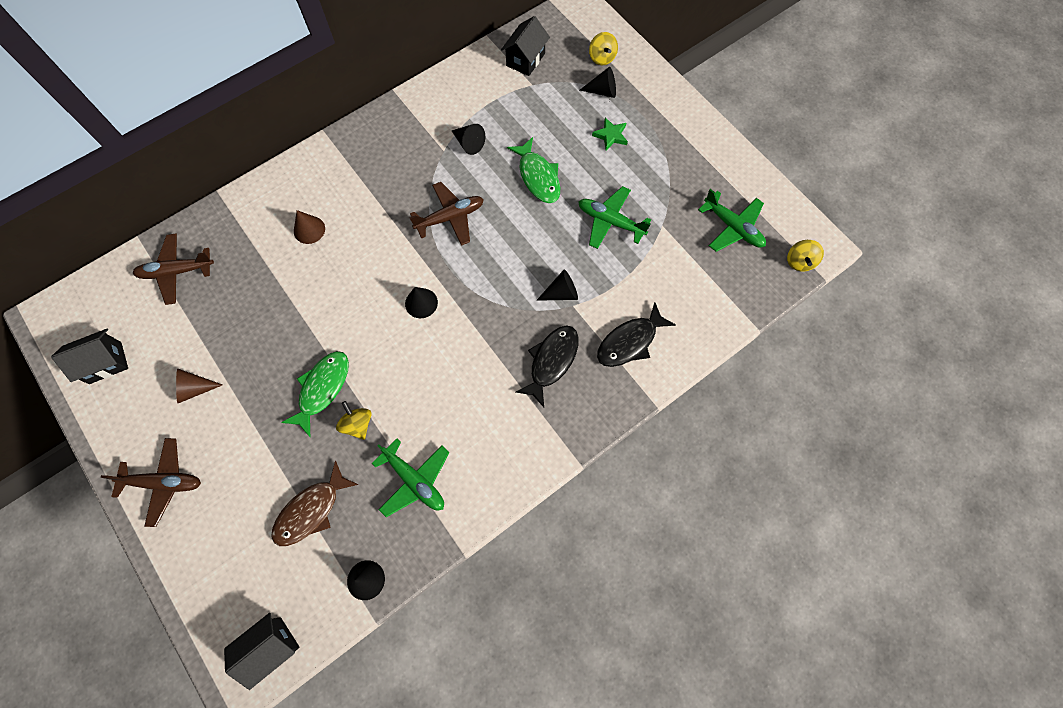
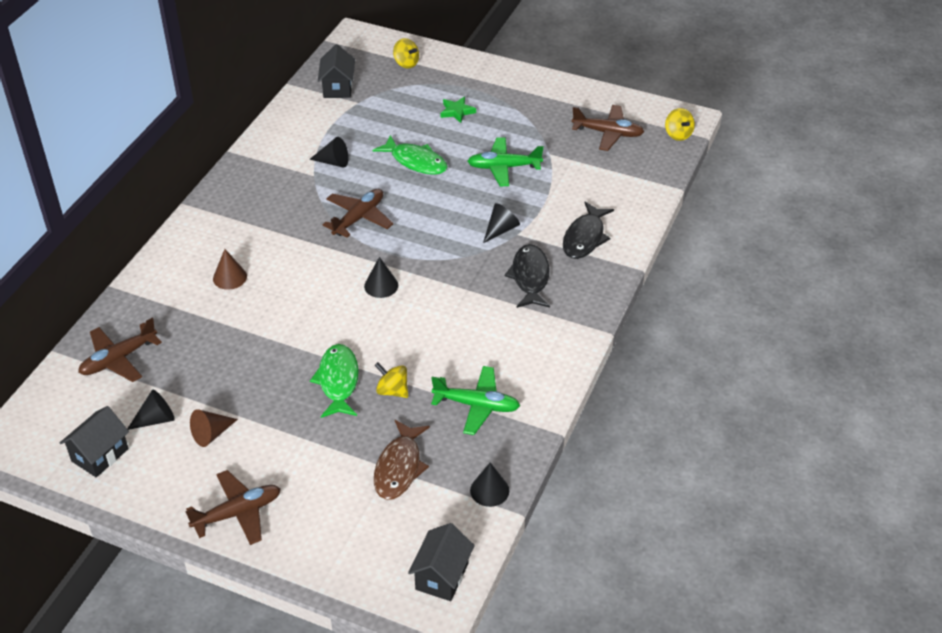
camera: 30 degrees left, 25 degrees down
(602, 91) = (425, 85): black cone -> black cone (156, 419)
(732, 227) = (608, 133): green plane -> brown plane

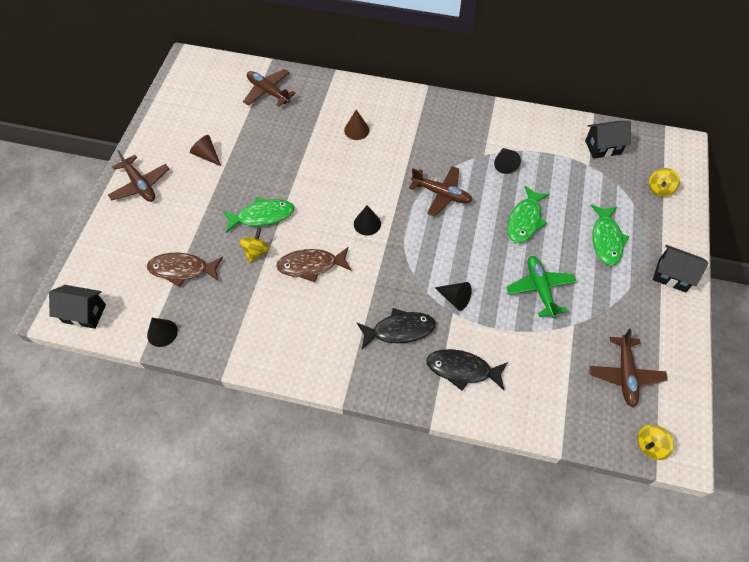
camera: 80 degrees right, 15 degrees up
(100, 455) = (186, 104): black house -> black house (672, 275)
(156, 419) = (217, 124): black cone -> none
(427, 341) = (311, 265): none -> brown fish
(457, 111) = (606, 239): green star -> green fish
(477, 405) = (247, 311): green plane -> none

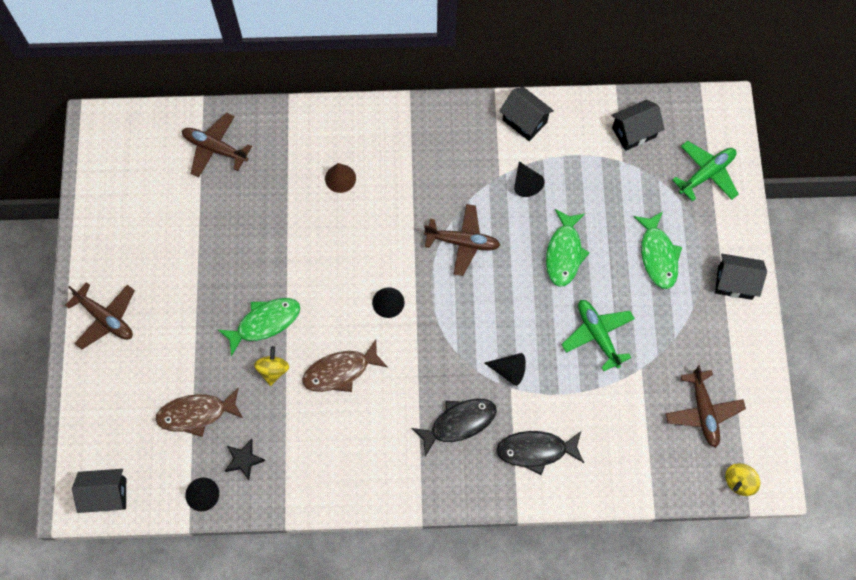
camera: 15 degrees left, 10 degrees up
(207, 155) = (171, 258): brown cone -> none
(207, 314) = (244, 460): none -> black star
(514, 122) = (524, 121): none -> black house
(659, 189) = (706, 174): yellow spinning top -> green plane

